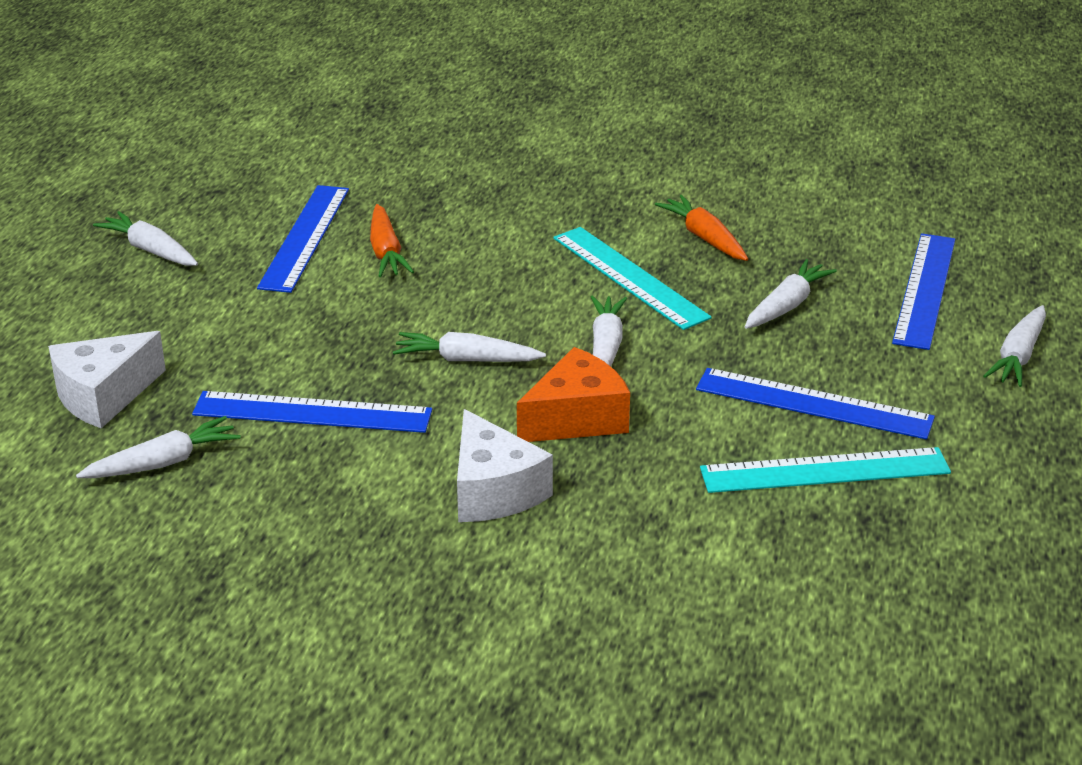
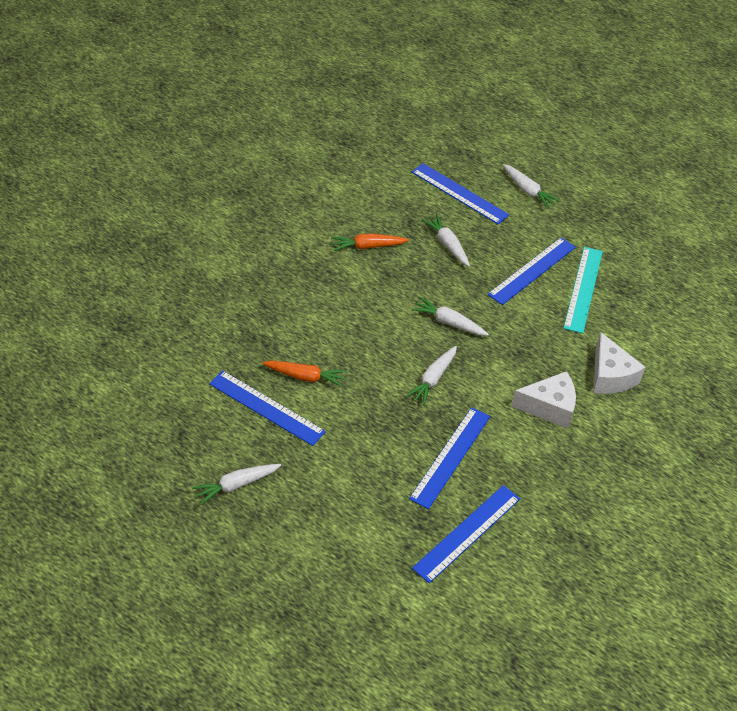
camera: 70 degrees left, 15 degrees up
(103, 395) = (388, 545): white cheese -> white cheese (610, 376)
(163, 463) = (467, 533): white carrot -> blue ruler
(577, 418) = (505, 356): orange cheese -> none
(629, 277) = (389, 289): turquoise ruler -> none

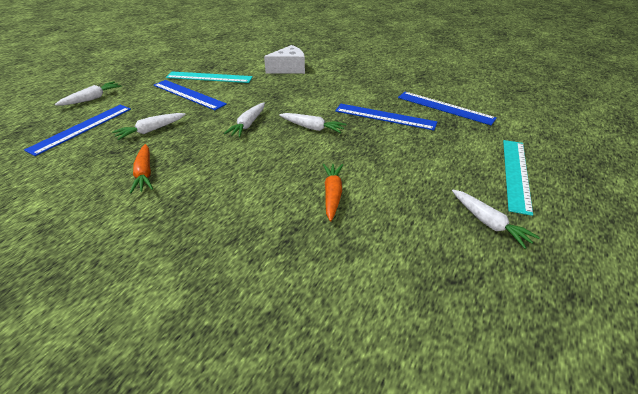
camera: 95 degrees left, 10 degrees down
(266, 407) = (382, 216): blue ruler -> none
(303, 545) = (516, 174): none -> turquoise ruler
(549, 407) = (322, 85): white cheese -> none

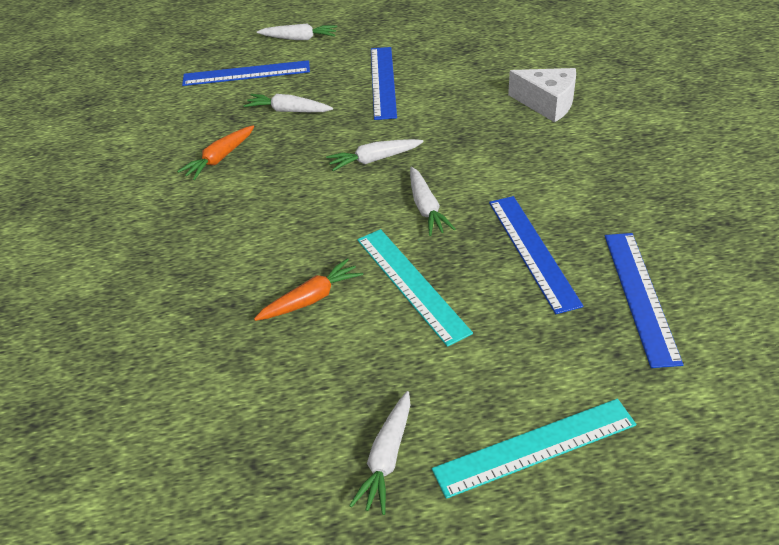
camera: 55 degrees right, 5 degrees up
(209, 77) = (438, 67): turquoise ruler -> turquoise ruler (411, 284)

